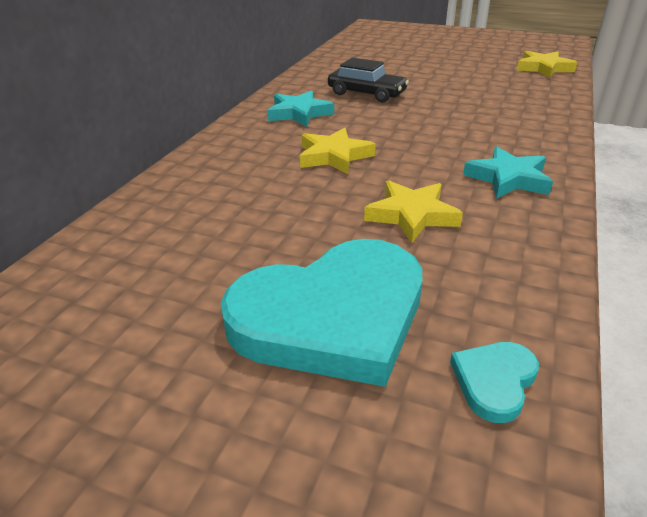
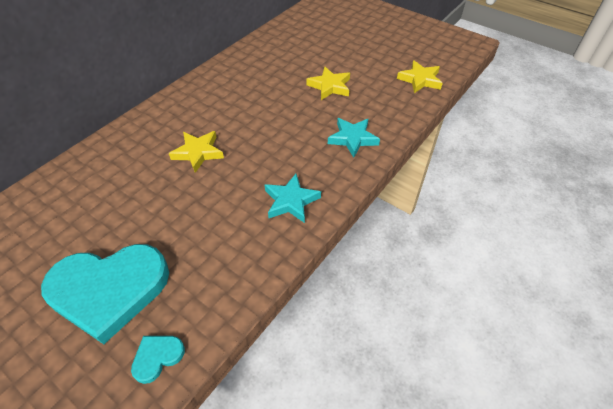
camera: 15 degrees right, 15 degrees up
(299, 113) = (205, 101): turquoise star -> turquoise star (353, 138)
(366, 93) = (265, 87): black car -> none
(411, 215) = (206, 221): yellow star -> yellow star (329, 86)

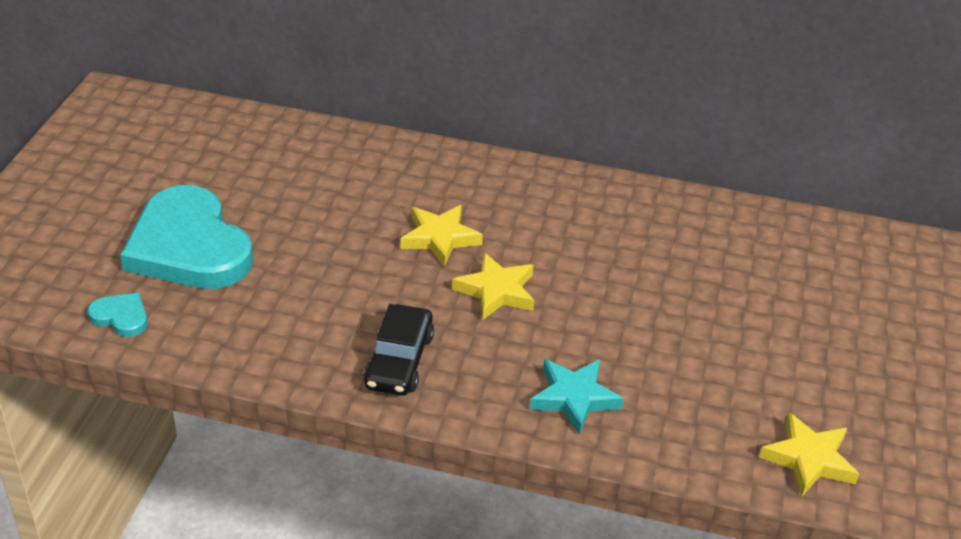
camera: 65 degrees right, 10 degrees down
(291, 201) = (399, 361): turquoise star -> black car
(329, 86) = (692, 336): yellow star -> yellow star (496, 291)

